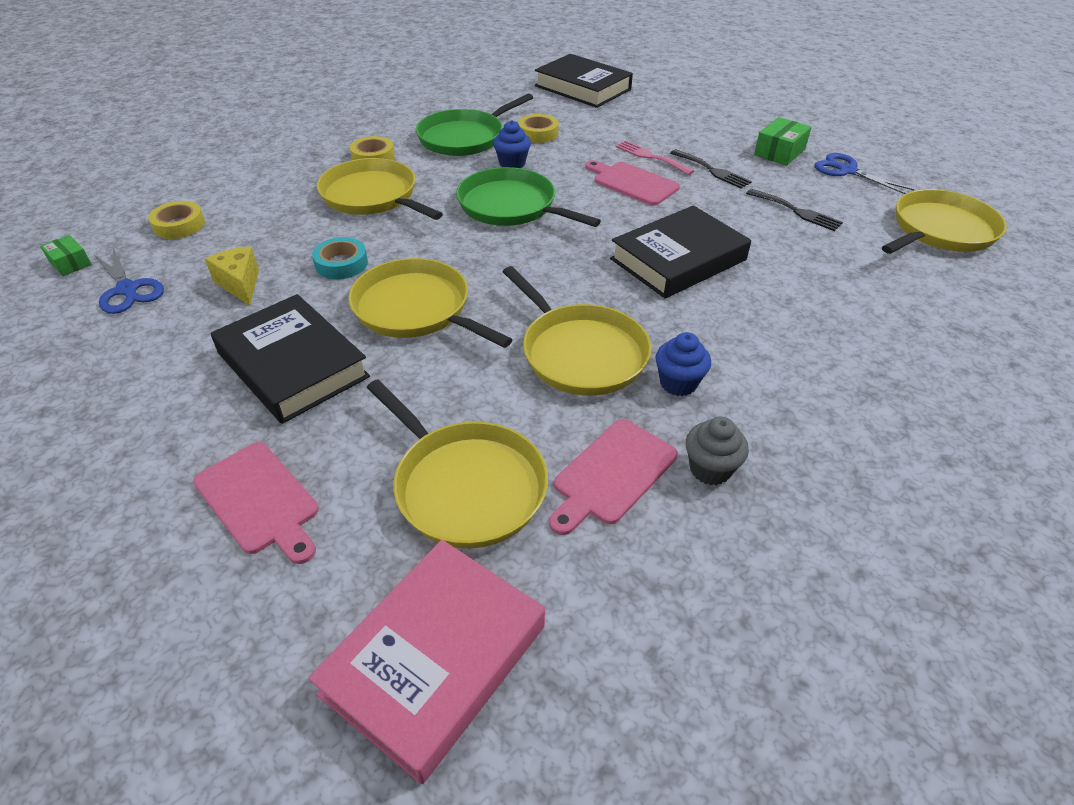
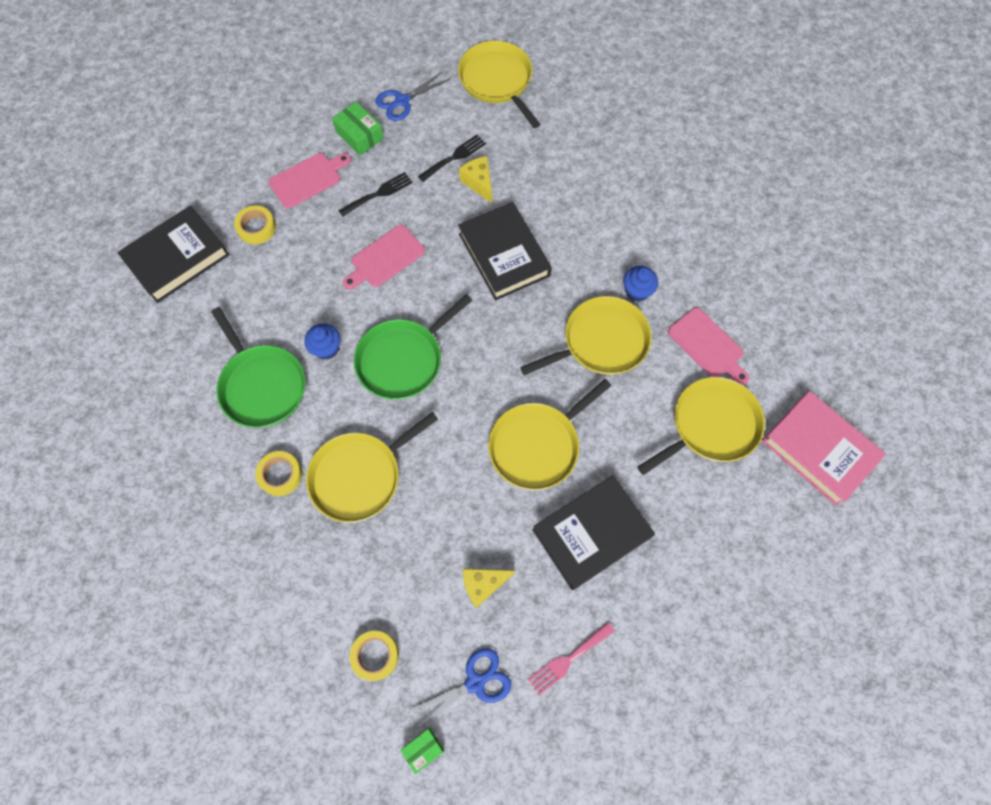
camera: 80 degrees left, 25 degrees up
(259, 500) = (714, 545): pink cutting board -> pink cutting board (308, 179)
(341, 264) = (467, 502): turquoise tape -> none
(538, 133) = (271, 317): yellow tape -> yellow tape (256, 228)
(650, 157) = (343, 233): pink fork -> pink fork (568, 660)
(710, 469) = (707, 294): grey cupcake -> none
(772, 231) = (479, 183): none -> yellow cheese

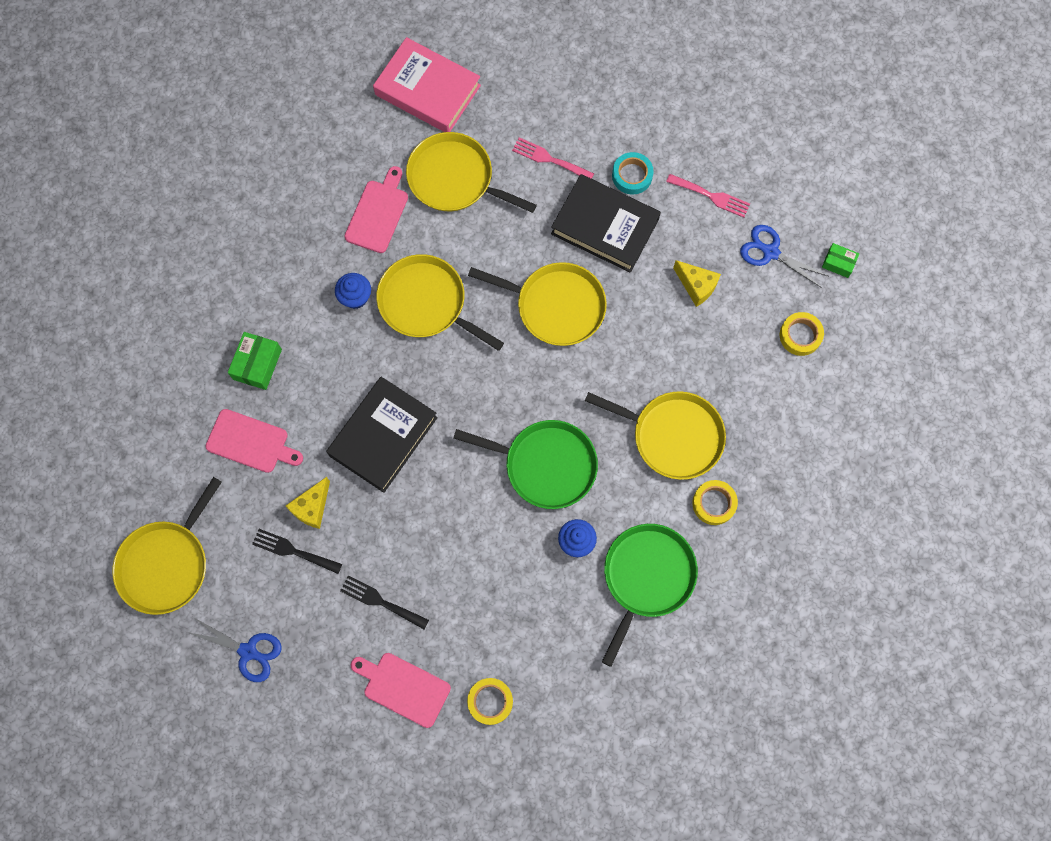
camera: 120 degrees left, 5 degrees up
(177, 258) = (570, 759): black book -> none
(360, 135) = (318, 669): green box -> green box (257, 364)
(385, 258) = (451, 547): pink cutting board -> pink cutting board (251, 442)
(632, 592) = (632, 175): none -> turquoise tape
(689, 521) = (549, 159): none -> pink fork
(818, 450) = (428, 90): pink book -> pink book turned 75 degrees counterclockwise

